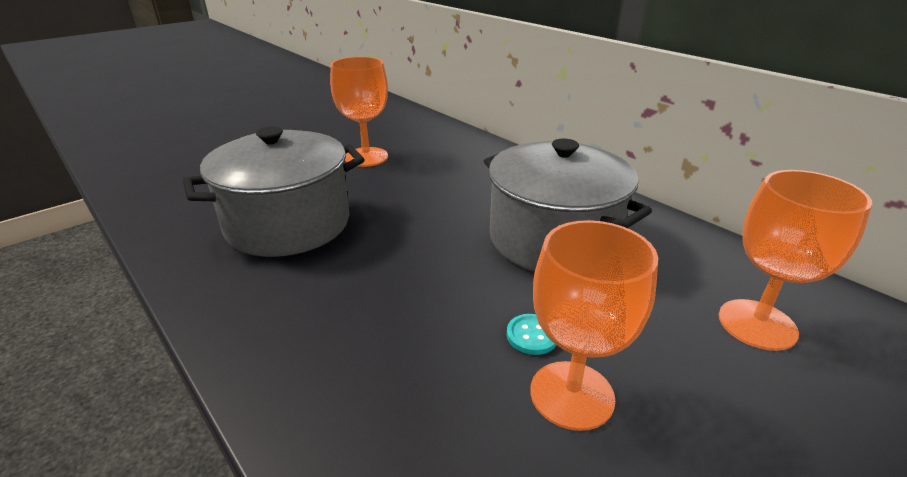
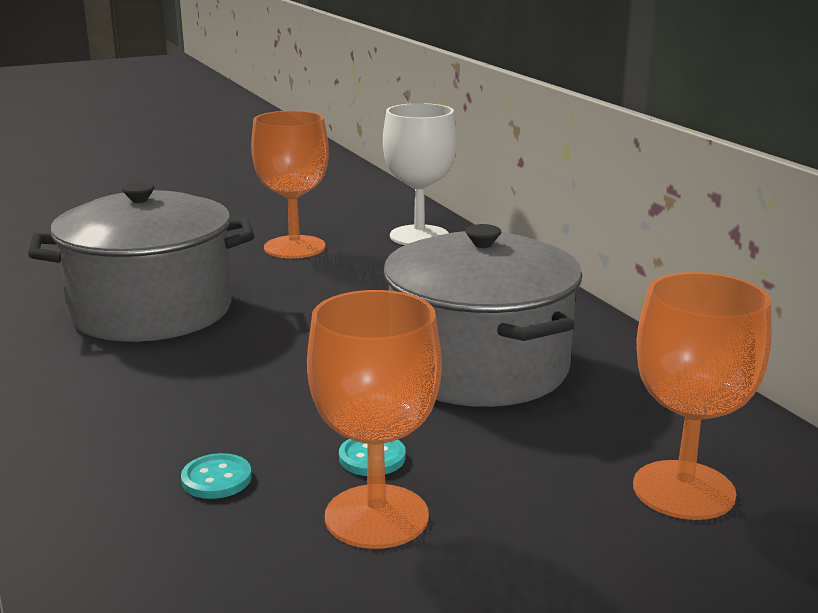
camera: 15 degrees right, 10 degrees down
(426, 381) = (216, 479): none -> turquoise button
(446, 139) = (419, 236): none -> white goblet

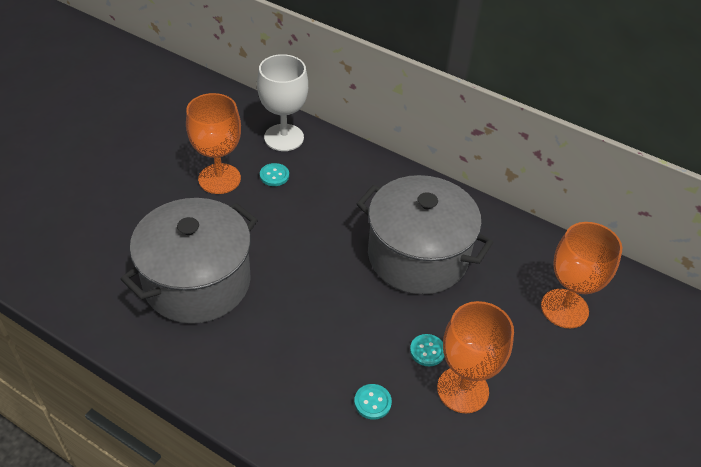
camera: 35 degrees left, 25 degrees up
(366, 259) = (274, 175): none -> turquoise button

